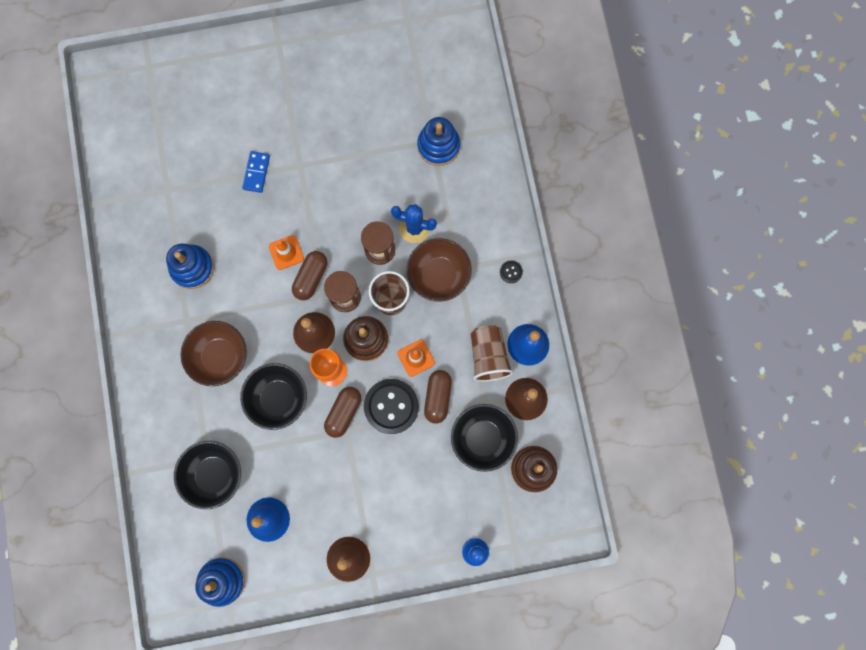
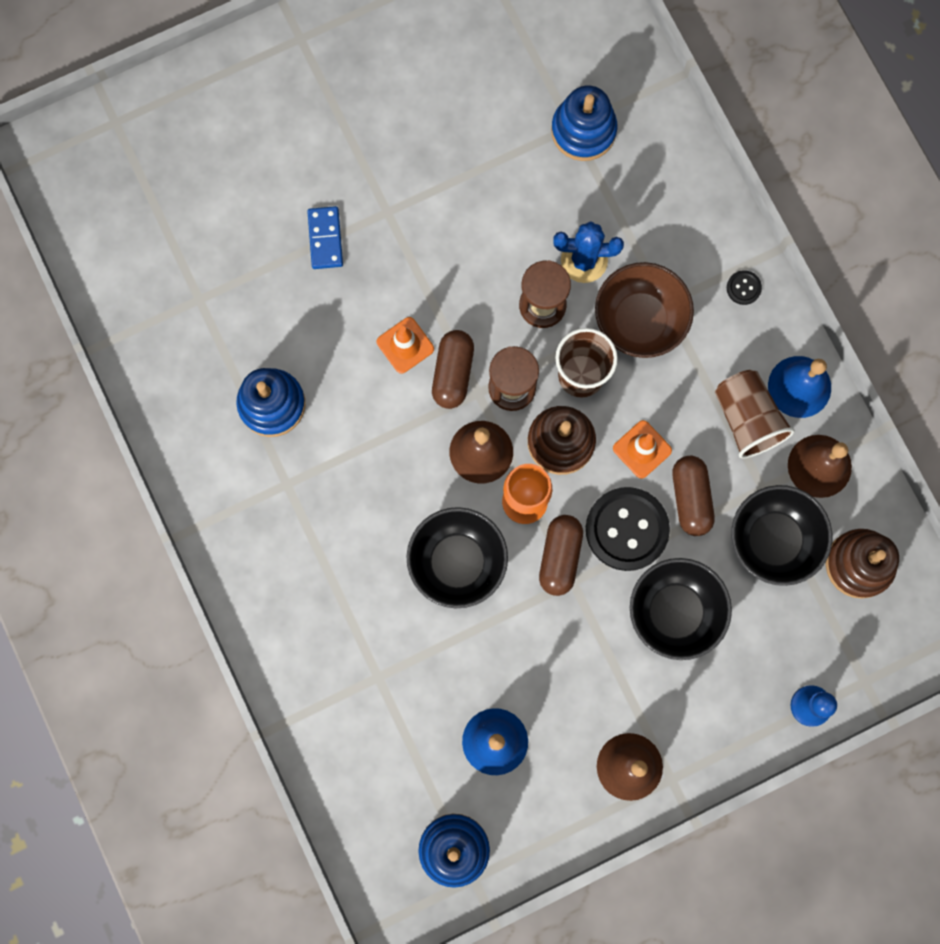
camera: 15 degrees left, 0 degrees up
(214, 474) = (396, 698): black bowl -> black bowl (675, 612)
(220, 357) = (352, 524): brown bowl -> none

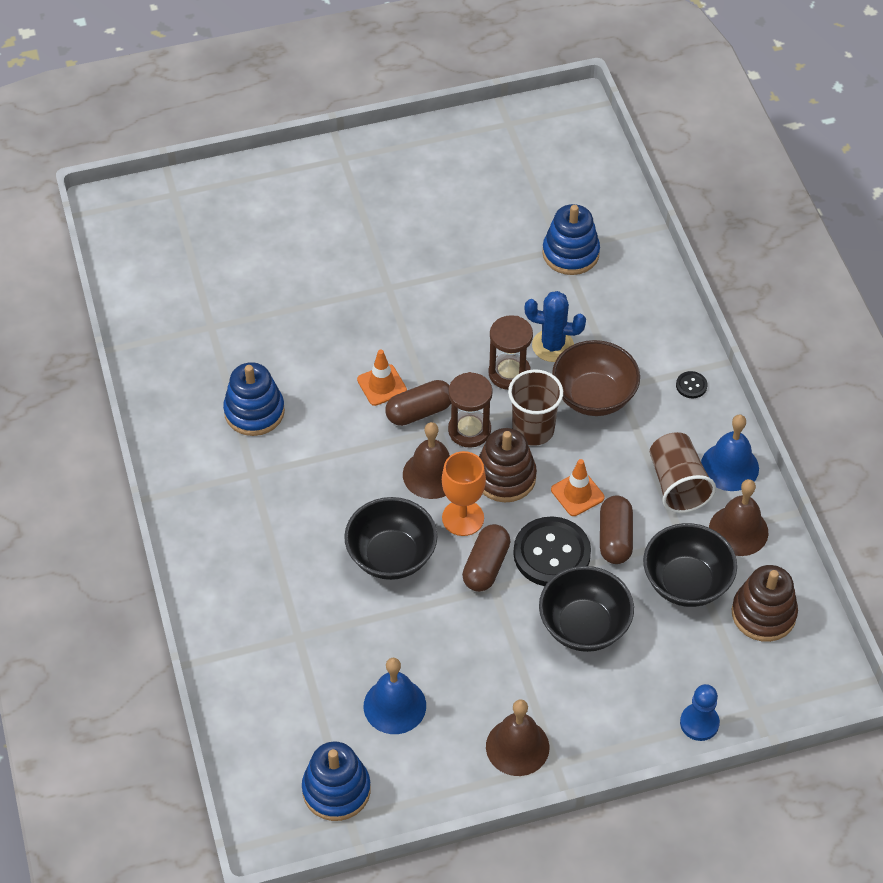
camera: 10 degrees right, 25 degrees down
(325, 239) = (330, 299): blue domino -> none
(453, 373) = (419, 412): brown capsule -> brown capsule turned 45 degrees clockwise

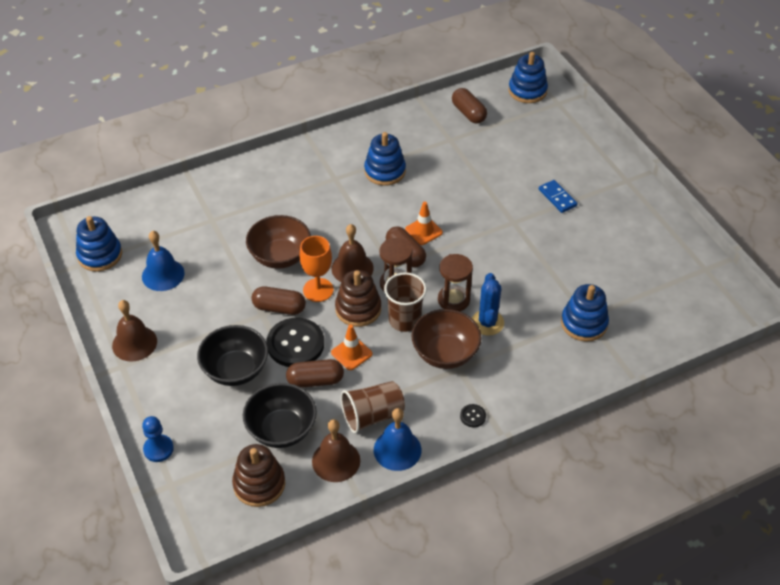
camera: 80 degrees right, 5 degrees down
(137, 221) = (527, 91): none -> blue stacking toy
(162, 296) = (468, 113): none -> brown capsule
(356, 234) = (557, 198): none -> blue domino
(391, 556) = (280, 256): black bowl -> brown bowl

